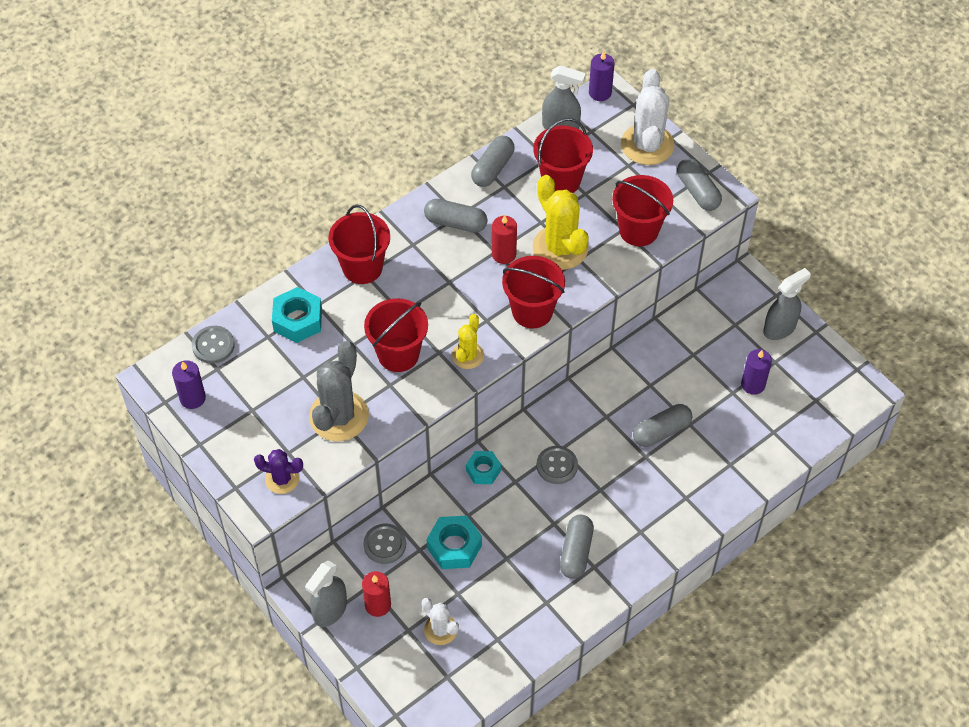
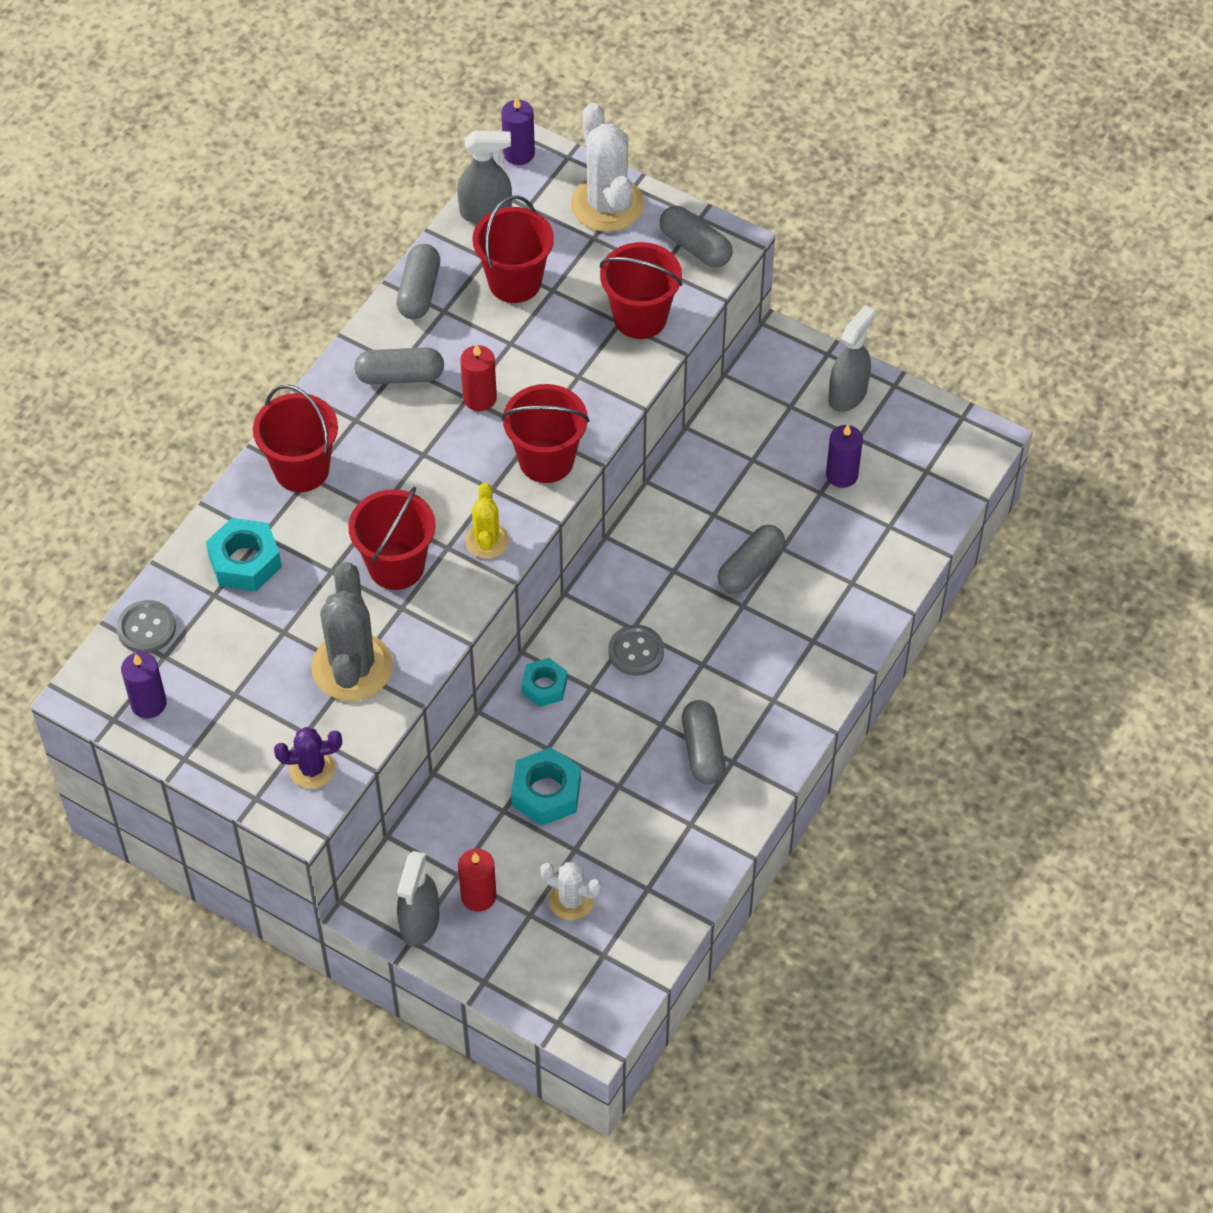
camera: 20 degrees left, 0 degrees up
(385, 544) = (456, 819): grey button -> none
(560, 248) = (549, 369): yellow cactus -> none

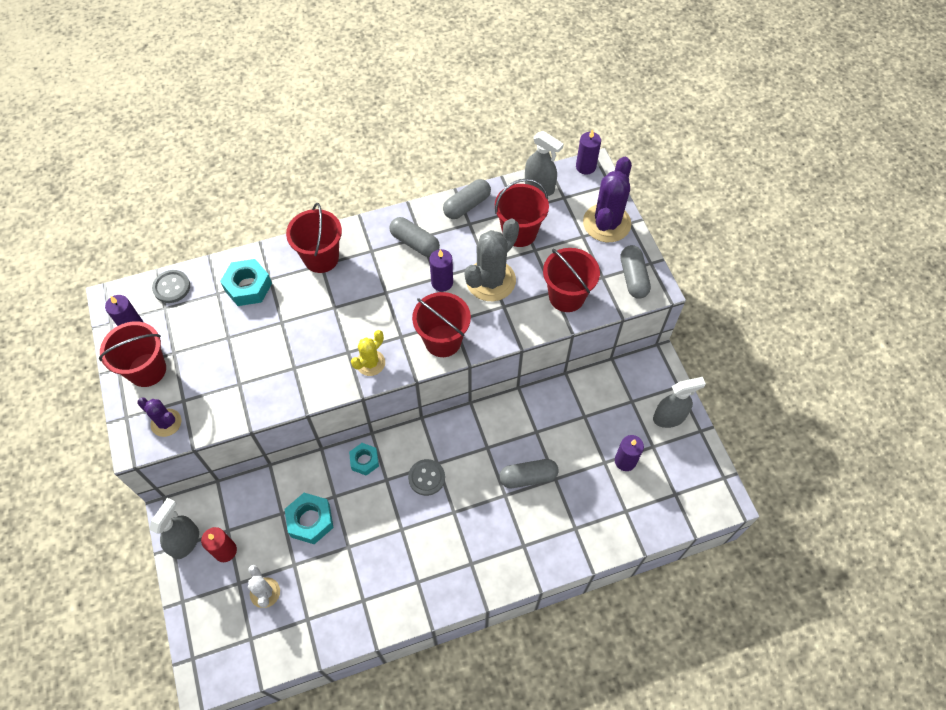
camera: 40 degrees right, 5 degrees up
(352, 667) = (239, 382): grey cactus -> grey cactus (490, 280)
(396, 566) = (314, 343): red bucket -> red bucket (147, 370)
(419, 923) = (185, 541): grey spray bottle -> grey spray bottle turned 150 degrees clockwise
(479, 398) = (442, 282): red candle -> purple candle
(607, 205) = (606, 223): white cactus -> purple cactus
(702, 750) = (408, 562): grey capsule -> none

